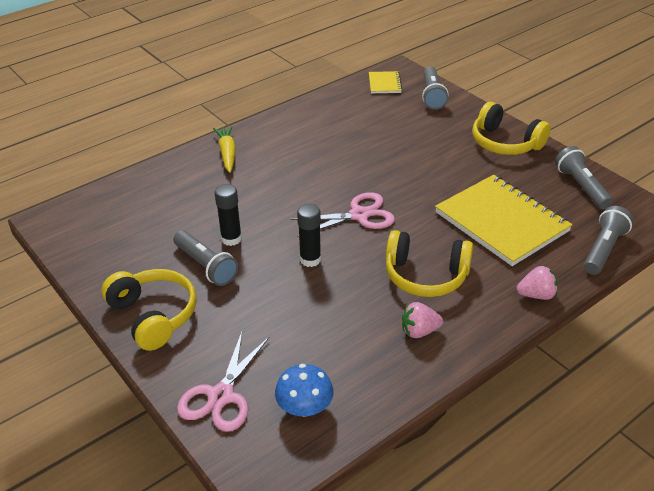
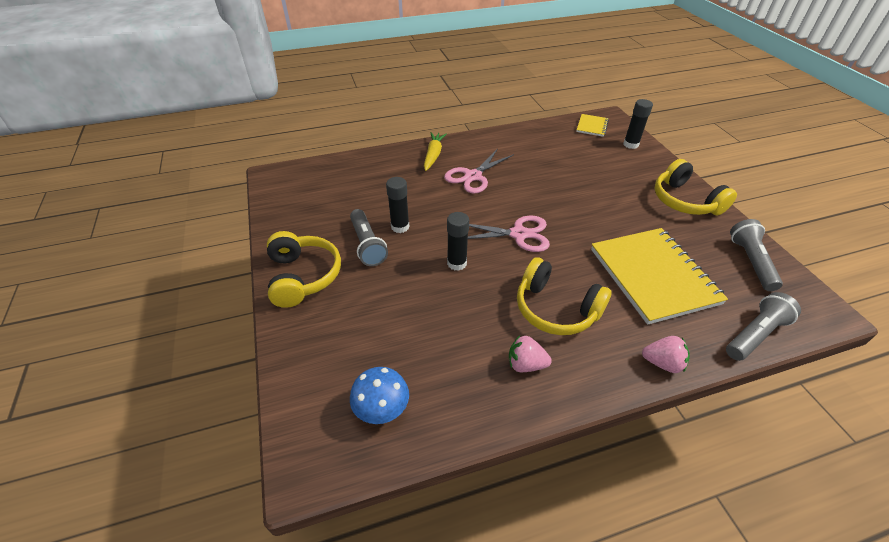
camera: 20 degrees right, 5 degrees up
(221, 396) = (316, 370): pink scissors -> pink scissors (473, 176)
(432, 95) = (631, 144): grey flashlight -> black glue stick

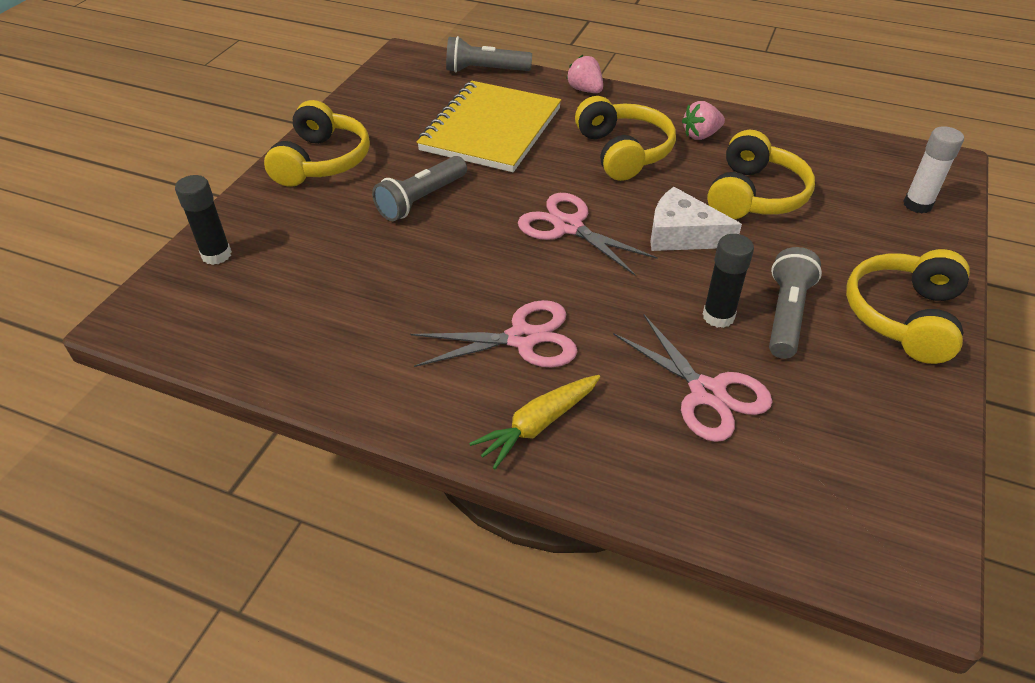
camera: 140 degrees left, 0 degrees up
(318, 385) = (917, 205): none -> white glue stick
(380, 193) = (707, 393): none -> pink scissors
(381, 408) = (859, 166): blue mushroom -> none
(439, 321) = (754, 195): none -> yellow headphones
(457, 263) = (682, 234): black glue stick -> white cheese
(525, 364) = (701, 135): pink strawberry -> pink strawberry turned 105 degrees clockwise
(592, 126) = (194, 319): yellow notebook -> none
(750, 262) = (384, 97): grey flashlight -> grey flashlight (421, 200)

